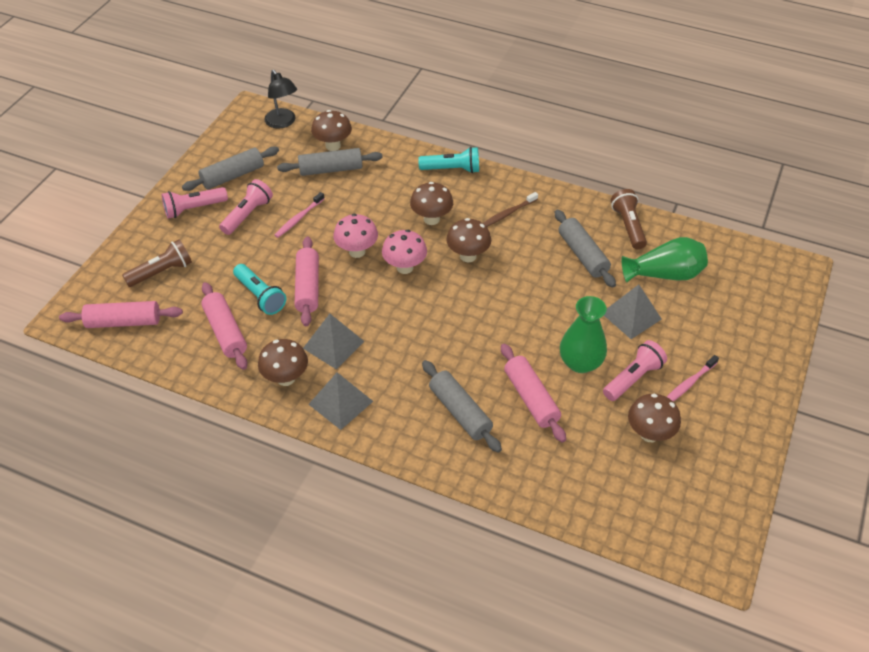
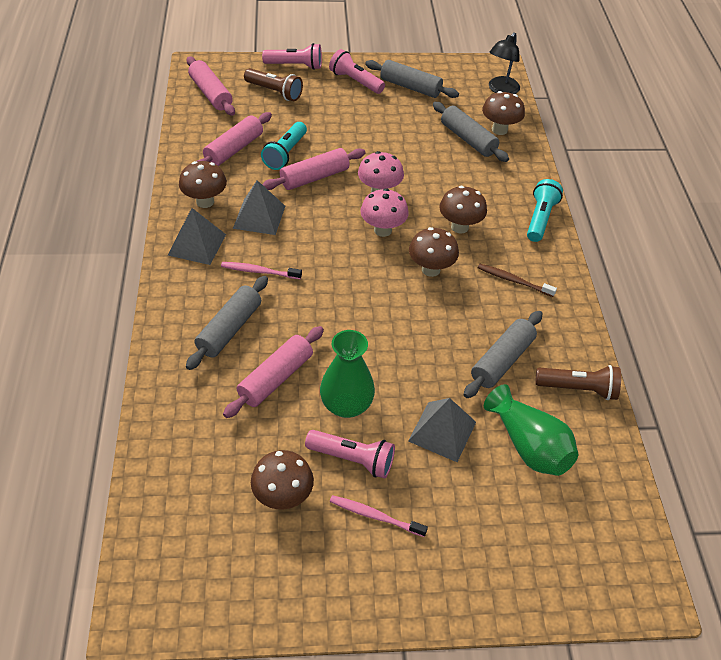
camera: 60 degrees right, 0 degrees up
(248, 214) = (372, 112): pink flashlight -> pink flashlight (295, 66)
(298, 218) = (391, 142): pink toothbrush -> pink toothbrush (259, 271)
(452, 169) = (540, 218): turquoise flashlight -> turquoise flashlight turned 135 degrees counterclockwise
(628, 226) = (578, 389): brown flashlight -> brown flashlight turned 45 degrees clockwise

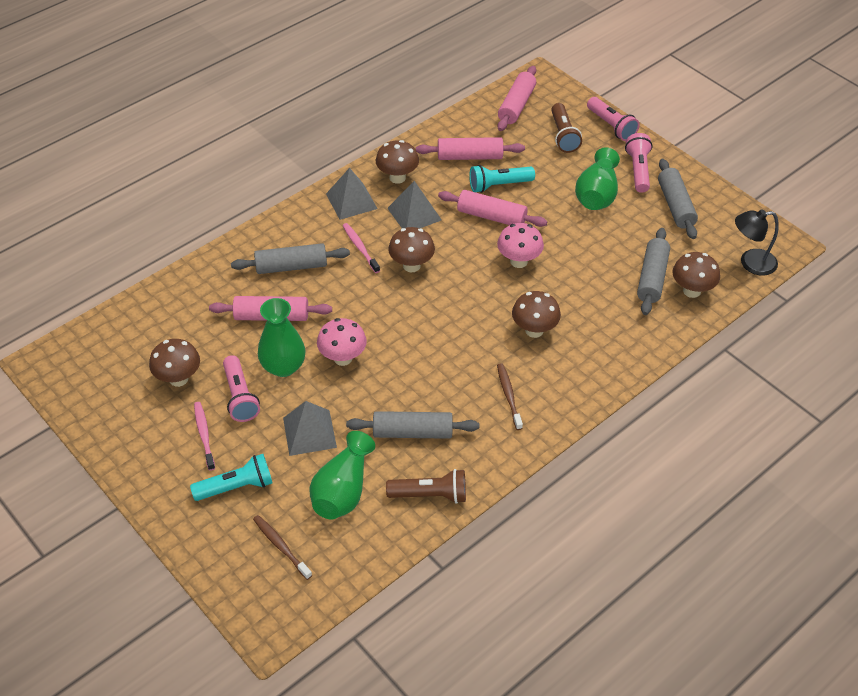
camera: 55 degrees right, 0 degrees up
(356, 114) = (597, 194): none -> green vase
(382, 230) = (477, 288): pink mushroom -> pink mushroom (343, 358)
(431, 269) = (465, 339): brown mushroom -> brown mushroom (411, 266)
(540, 218) = (605, 376): turquoise flashlight -> turquoise flashlight (236, 487)
(559, 530) = (281, 546): none -> brown toothbrush
(578, 389) = (430, 495): brown flashlight -> brown flashlight turned 60 degrees counterclockwise

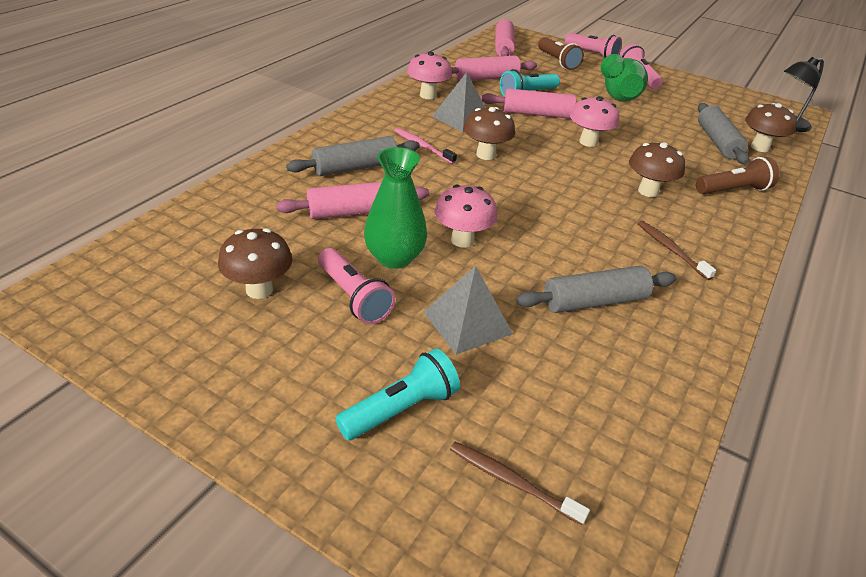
camera: 20 degrees left, 10 degrees down
(204, 435) = (323, 350): pink toothbrush -> none
(343, 490) = (553, 384): green vase -> none
(351, 201) = (392, 114): grey pyramid -> none
(397, 178) = (428, 95): brown mushroom -> pink mushroom
(430, 495) = (667, 367): brown flashlight -> brown flashlight (733, 190)
(675, 205) = (689, 95): grey rolling pin -> none

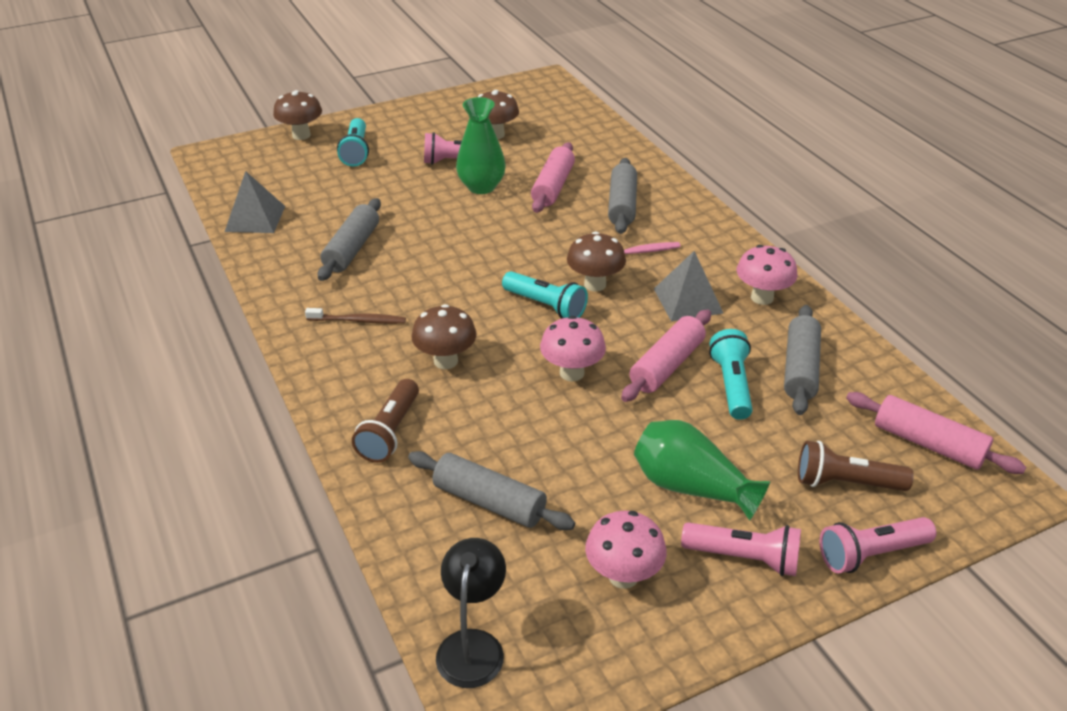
camera: 125 degrees right, 0 degrees up
(462, 240) = (474, 221): pink mushroom -> pink mushroom (623, 576)
(467, 322) = (391, 192): grey pyramid -> grey pyramid (255, 218)
(486, 78) = (800, 369): pink rolling pin -> grey rolling pin
(512, 482) = (279, 166): brown toothbrush -> none
(536, 168) = (546, 306): none -> turquoise flashlight
(759, 147) = (444, 541): brown mushroom -> brown mushroom (301, 135)

